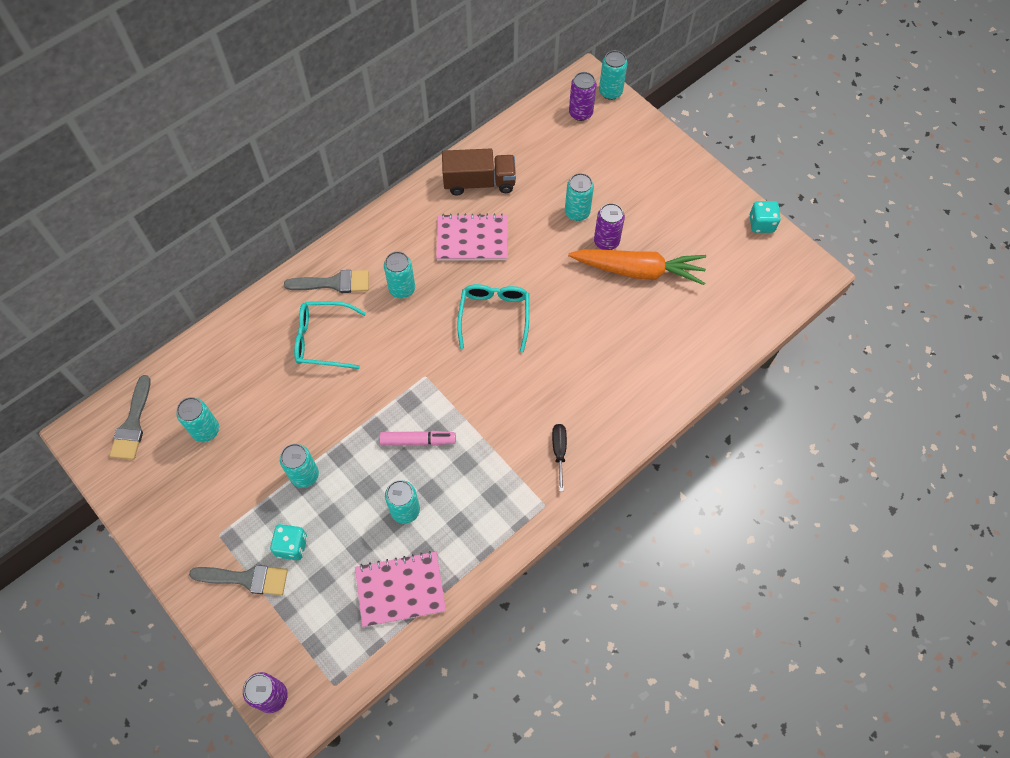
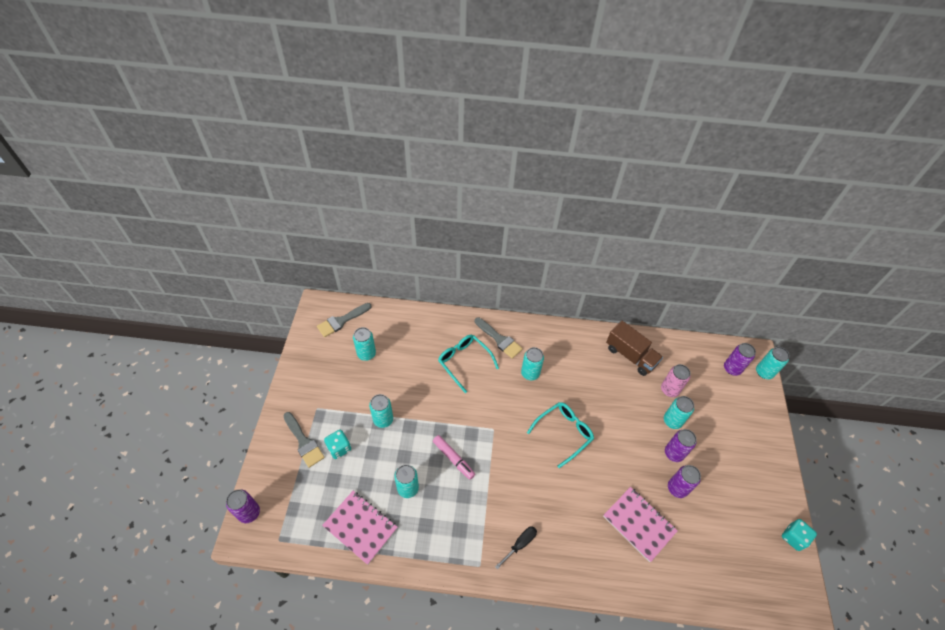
camera: 45 degrees right, 10 degrees down
(472, 239) = (595, 381): pink notebook -> pink notebook (639, 524)
(546, 184) = (669, 390): none -> pink can
(638, 271) = (677, 488): orange carrot -> purple can

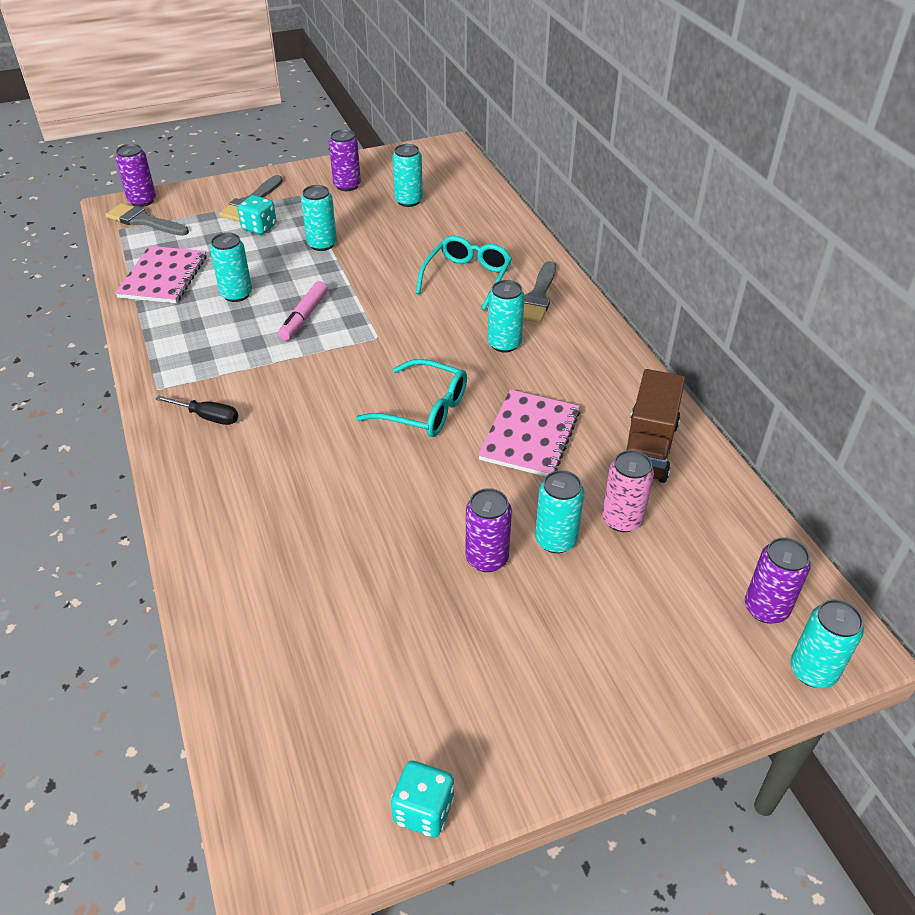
camera: 65 degrees right, 10 degrees down
(341, 321) = (441, 168): grey brush -> grey brush (144, 221)
(639, 524) = (314, 544): pink notebook -> pink notebook (530, 435)
(677, 488) = (416, 581): purple can -> purple can (347, 185)

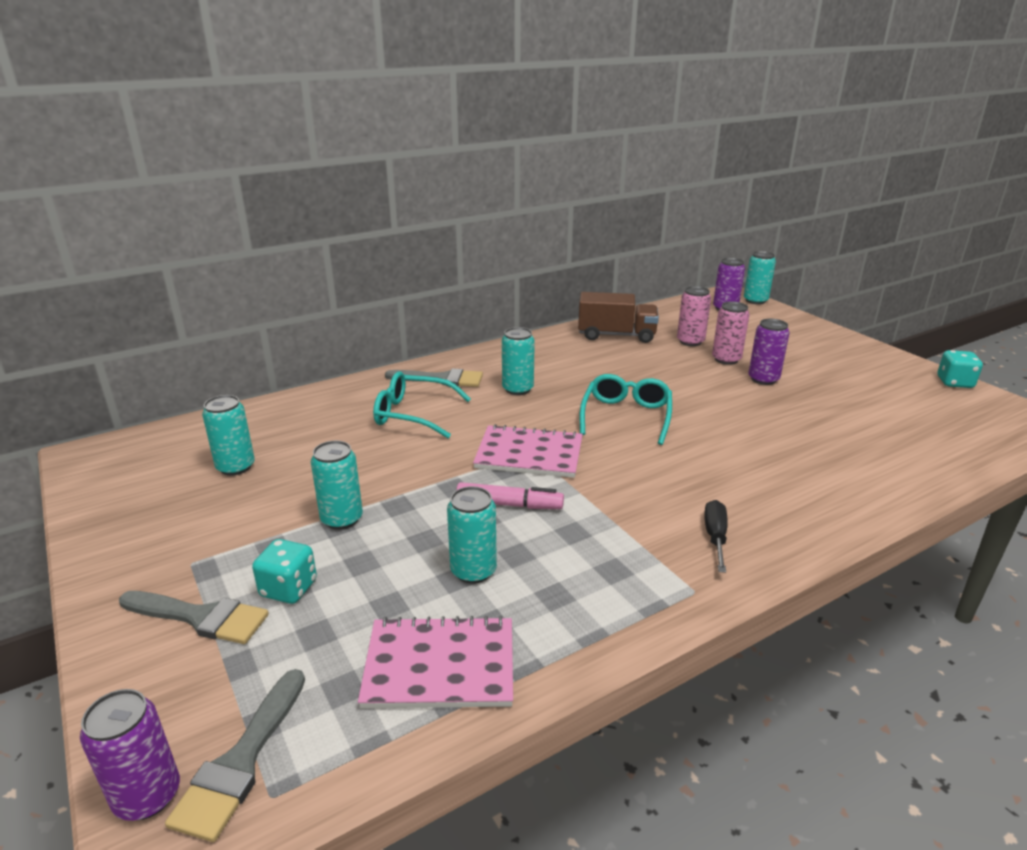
camera: 100 degrees left, 15 degrees down
(347, 185) = (174, 524): purple can -> none
(530, 435) = (630, 372): pink notebook -> pink notebook (529, 454)
(555, 540) = (726, 359): turquoise can -> pink can

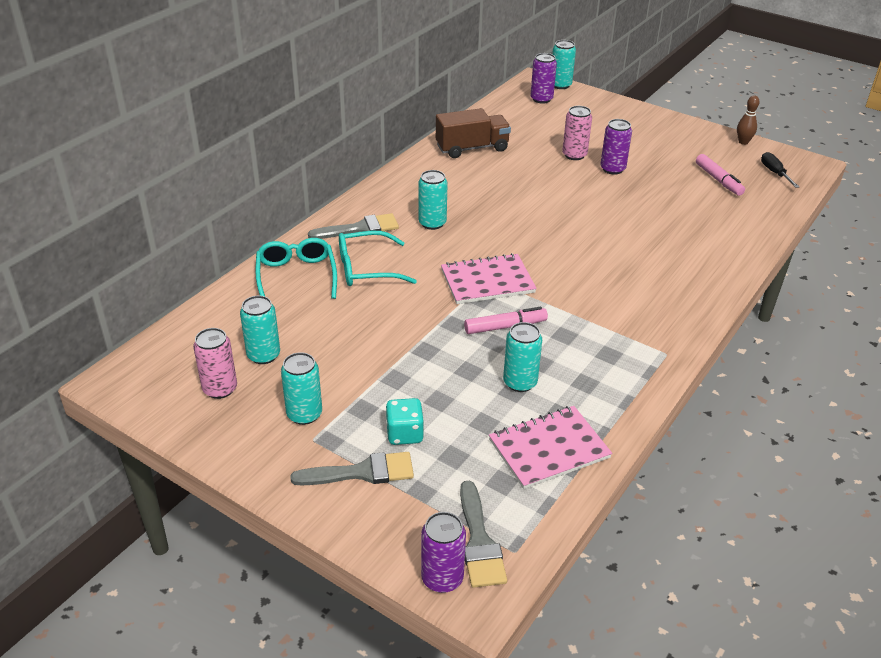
camera: 25 degrees left, 10 degrees up
(342, 519) = (393, 373): turquoise can -> turquoise can (304, 414)
(626, 416) = (535, 229): turquoise glasses -> turquoise glasses (296, 276)
(690, 341) = (536, 142): pink can -> pink can (220, 389)
(715, 537) = (656, 312): black screwdriver -> black screwdriver (775, 173)
(897, 413) = (718, 180): none -> pink marker
(954, 383) = (743, 142): turquoise dice -> brown bowling pin

